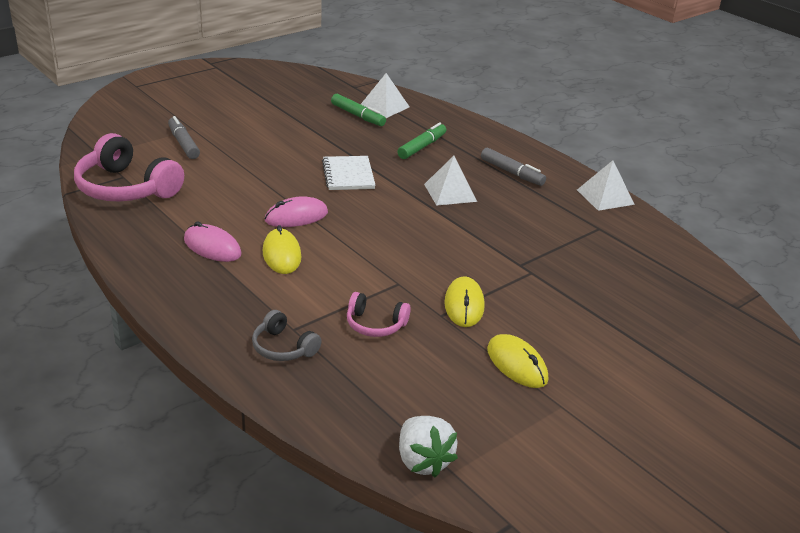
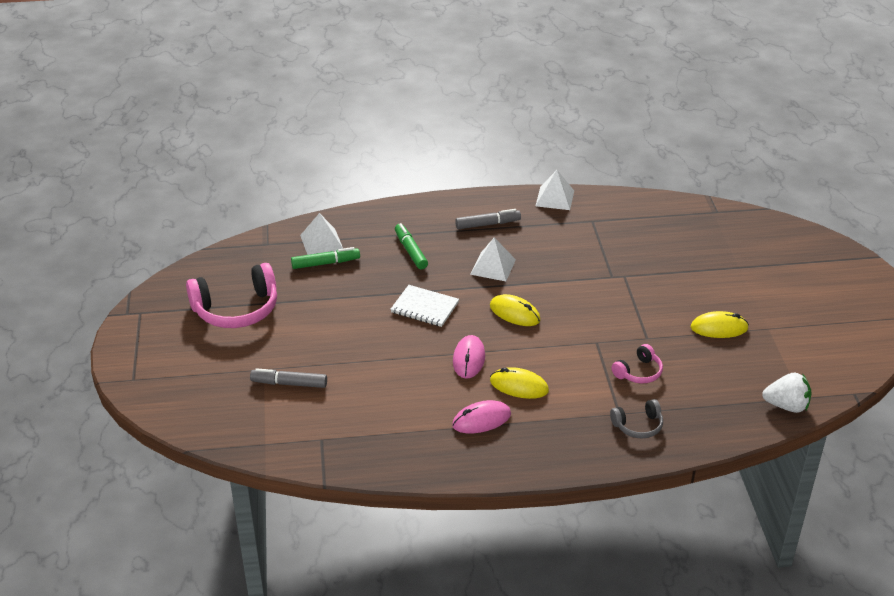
camera: 55 degrees left, 5 degrees up
(126, 188) = (345, 443): pink headphones -> pink headphones (236, 309)
(464, 305) = (642, 322): yellow mouse -> yellow mouse (514, 313)

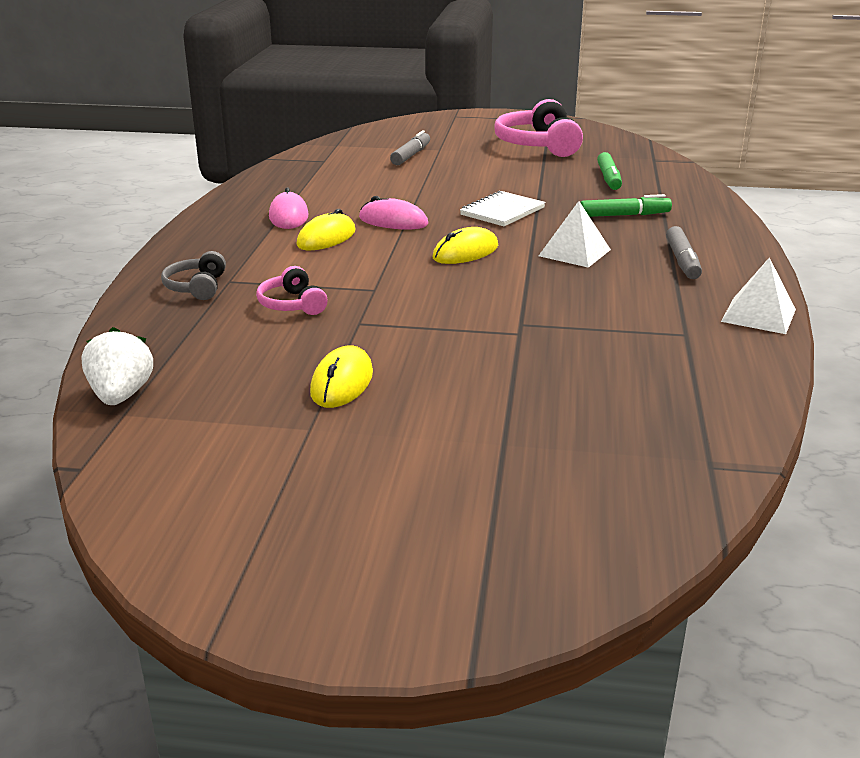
camera: 105 degrees right, 10 degrees down
(321, 242) = (653, 179): white pyramid -> none
(786, 406) = (121, 395): white strawberry -> white strawberry turned 150 degrees clockwise

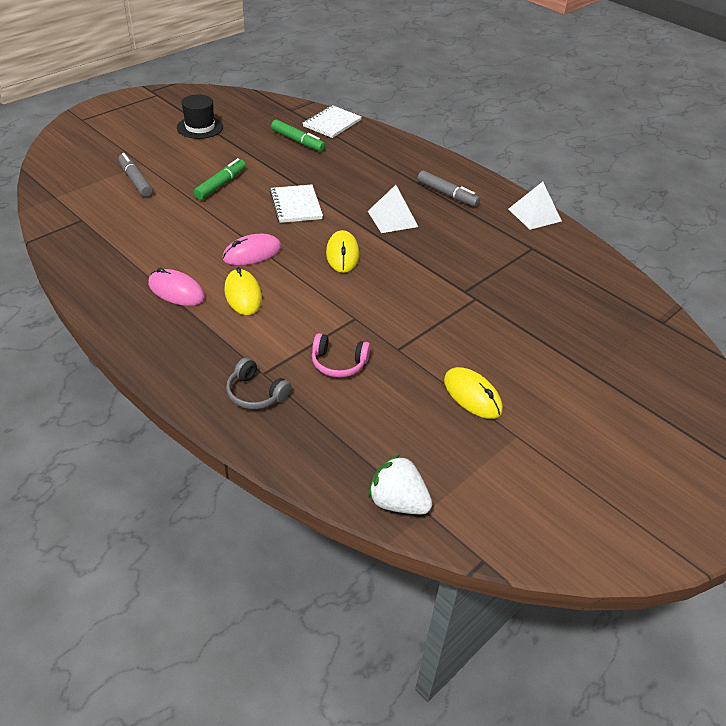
camera: 55 degrees left, 15 degrees up
(538, 145) = (200, 127): pink headphones -> black hat
(624, 215) = (361, 171): green marker -> green marker (221, 184)
(676, 179) = (332, 123): none -> white notebook

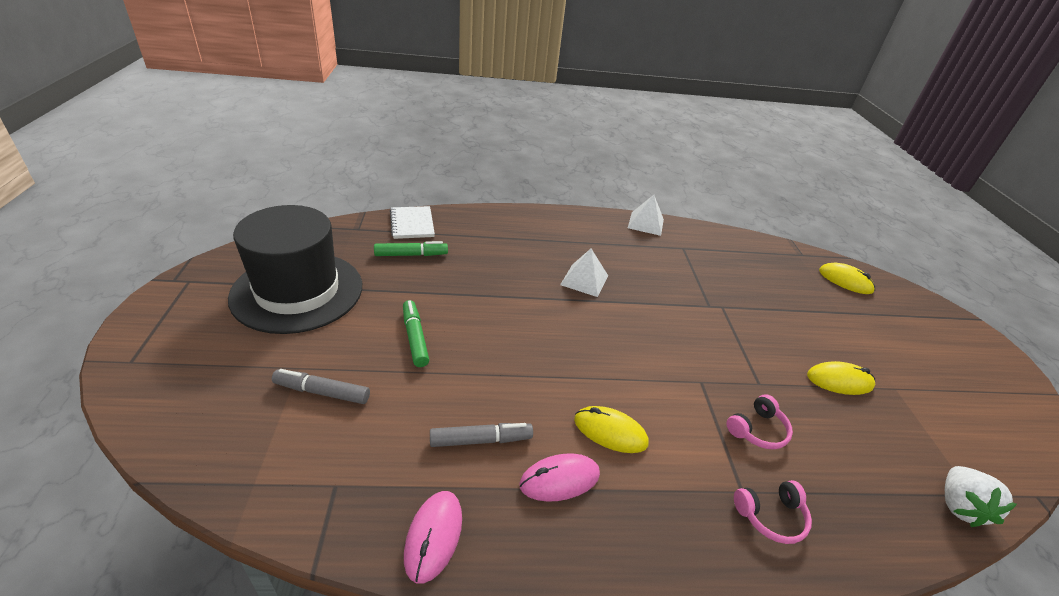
camera: 50 degrees left, 5 degrees down
(200, 127) = (297, 291): black hat -> black hat, size x2.17
(252, 253) = (550, 385): pink mouse -> pink mouse (433, 536)
(256, 393) = (771, 516): grey headphones -> pink headphones
(296, 205) = (507, 315): white notebook -> none
(342, 254) = (606, 334): yellow mouse -> yellow mouse (845, 281)
(398, 502) = (959, 506): white strawberry -> white strawberry turned 60 degrees counterclockwise
(447, 194) = (581, 238): grey marker -> grey marker (481, 440)

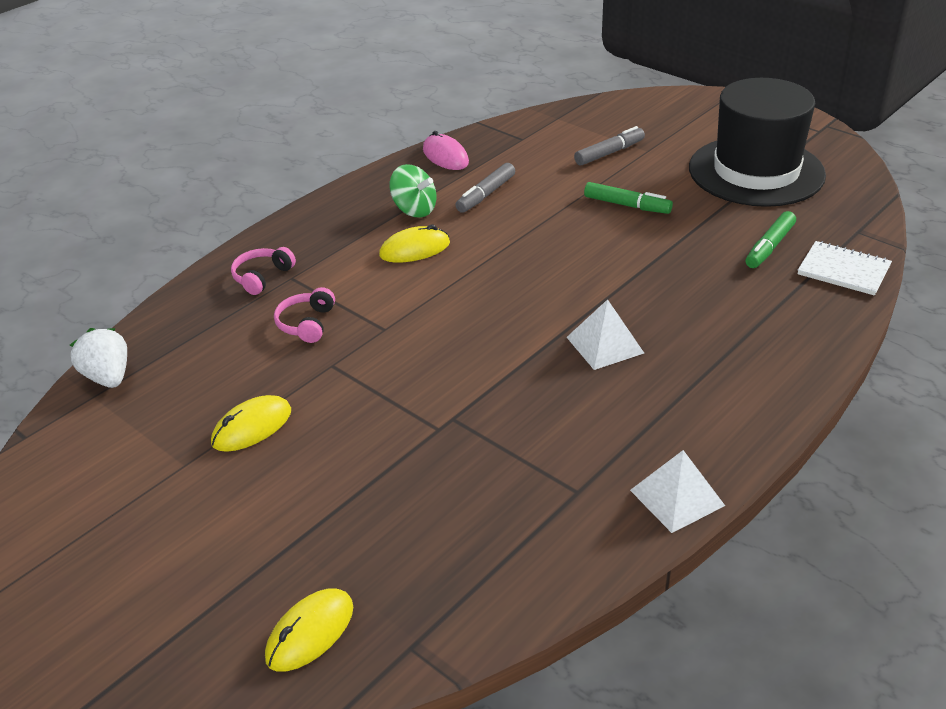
camera: 140 degrees right, 0 degrees up
(559, 479) = (414, 210): pink mouse -> green spinning top
(845, 281) = (310, 632): yellow mouse -> yellow mouse turned 45 degrees counterclockwise

